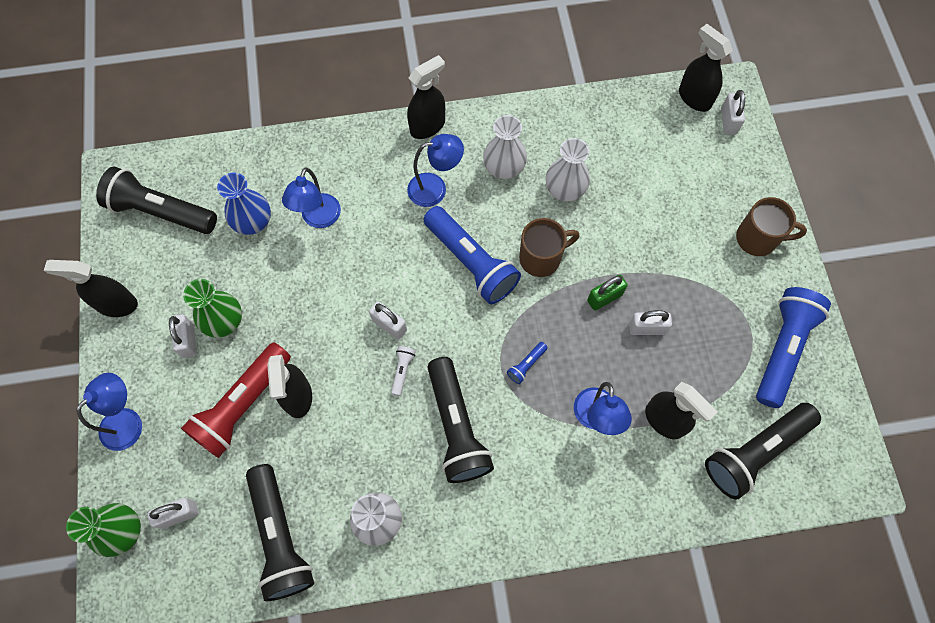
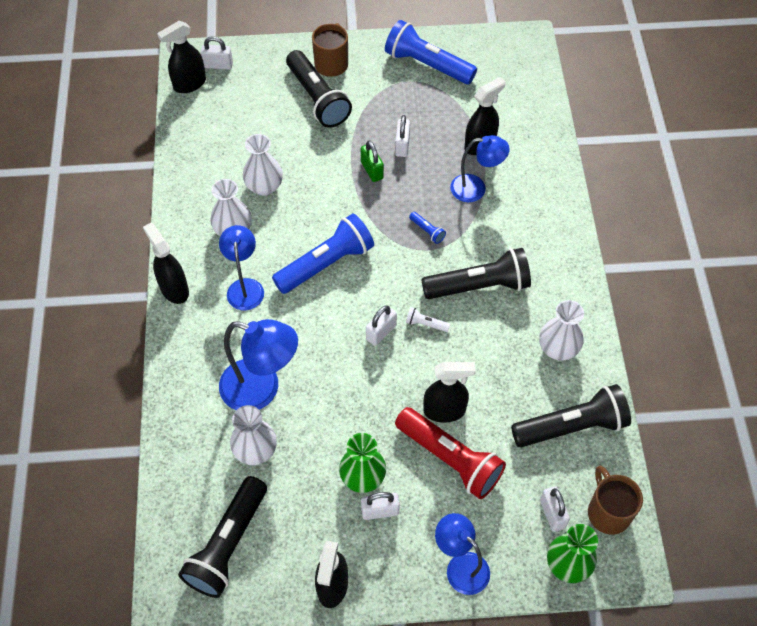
camera: 85 degrees left, 10 degrees down
(253, 222) = (255, 450): blue vase -> white vase
(318, 219) = (261, 389): blue lamp -> blue lamp, size x1.51
(541, 258) = (329, 211): brown mug -> brown mug (608, 512)
(755, 452) = (507, 94): black flashlight -> black flashlight (317, 98)

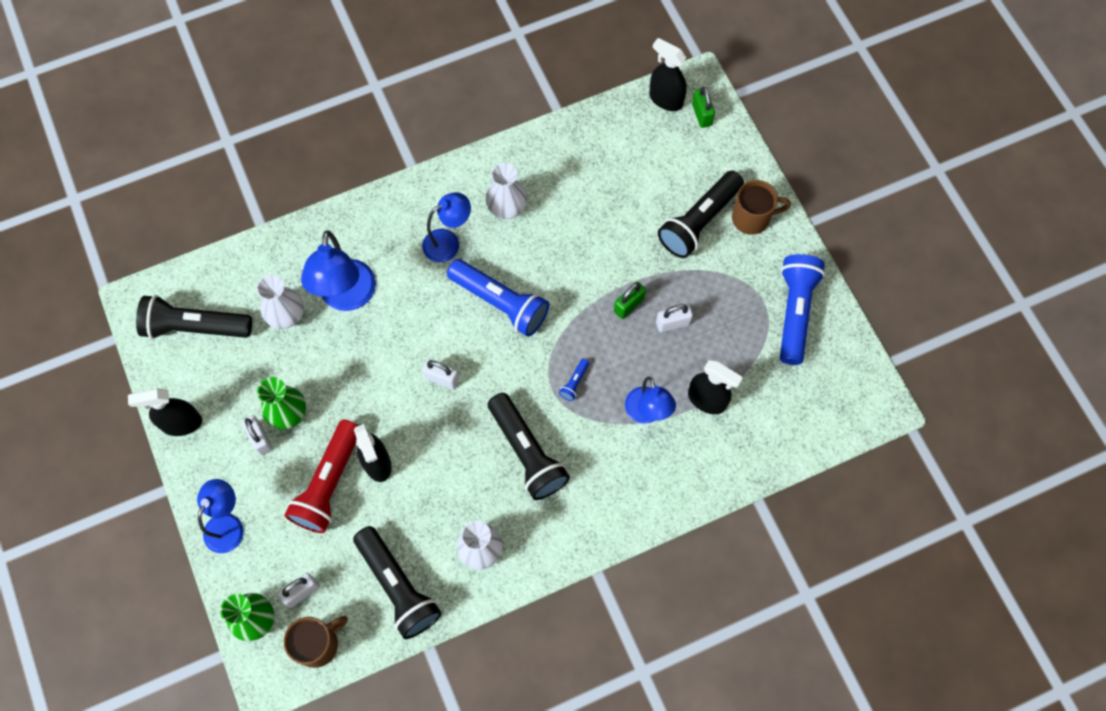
camera: 70 degrees right, 10 degrees up
(174, 289) = (424, 184): black spray bottle -> none
(218, 65) = (701, 114): white padlock -> green padlock
(264, 187) = (568, 215): white vase -> none
(425, 324) = (465, 416): white flashlight -> none

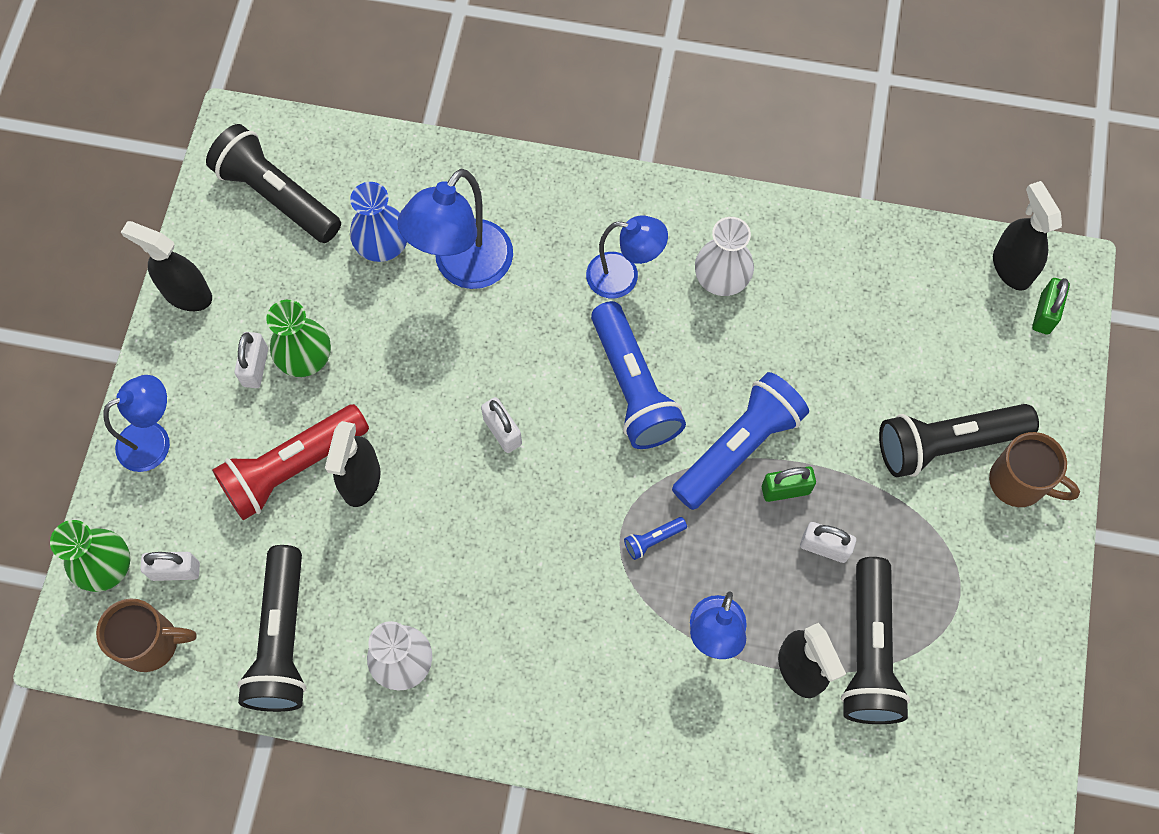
camera: 35 degrees right, 0 degrees up
(286, 315) = (383, 246): white vase -> blue vase
(527, 452) = (538, 585): black flashlight -> black flashlight (869, 651)
(794, 312) = (990, 635): blue flashlight -> blue flashlight (738, 448)

